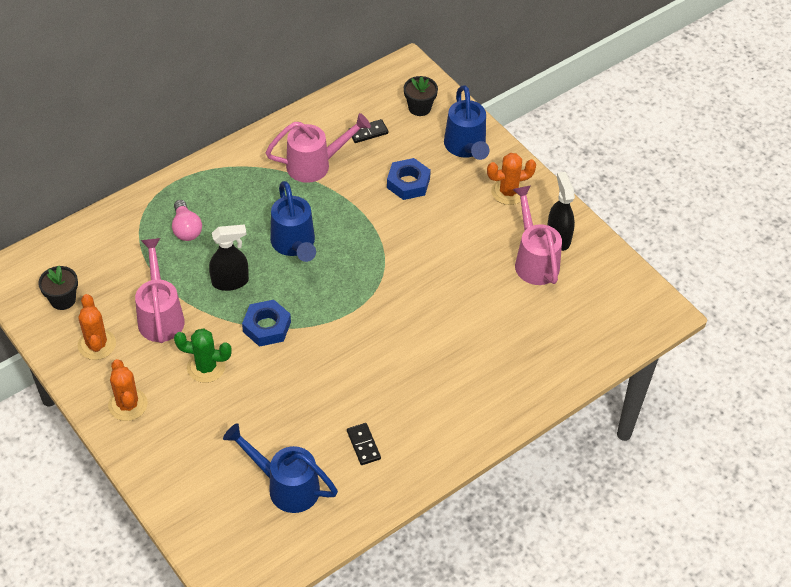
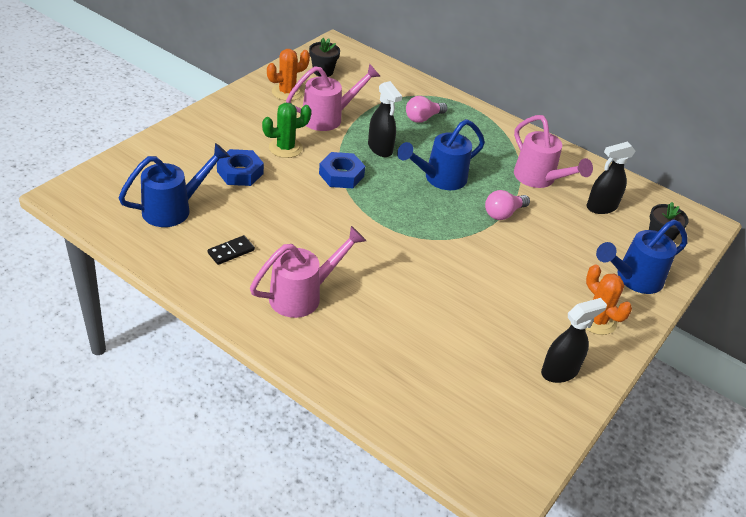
camera: 70 degrees right, 10 degrees down
(128, 404) = (235, 115): orange cactus -> none
(206, 367) = (285, 148): green cactus -> green cactus turned 75 degrees clockwise
(285, 486) = (174, 209): blue watering can -> blue watering can turned 45 degrees clockwise
(359, 210) = (503, 213): none -> pink light bulb
(368, 132) = (601, 207): black domino -> black spray bottle
(408, 183) = (558, 242): blue nut -> blue nut (240, 172)
(534, 260) = (516, 353): pink watering can -> pink watering can (303, 295)

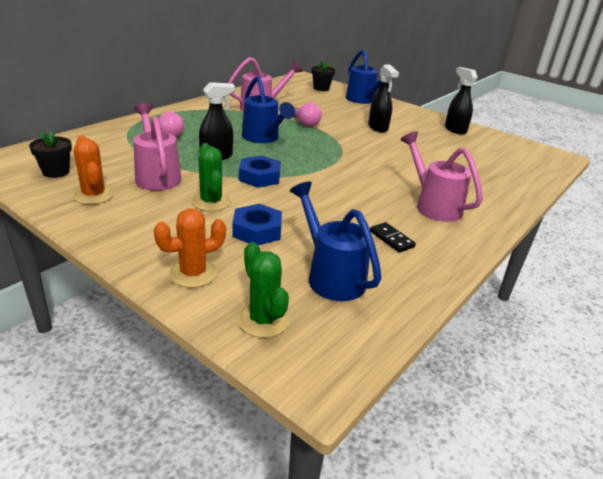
camera: 85 degrees left, 10 degrees down
(124, 174) = (263, 320): none -> green cactus
(596, 320) = (405, 114): orange cactus -> orange cactus (193, 273)
(601, 207) = (292, 96): black spray bottle -> black spray bottle (378, 128)

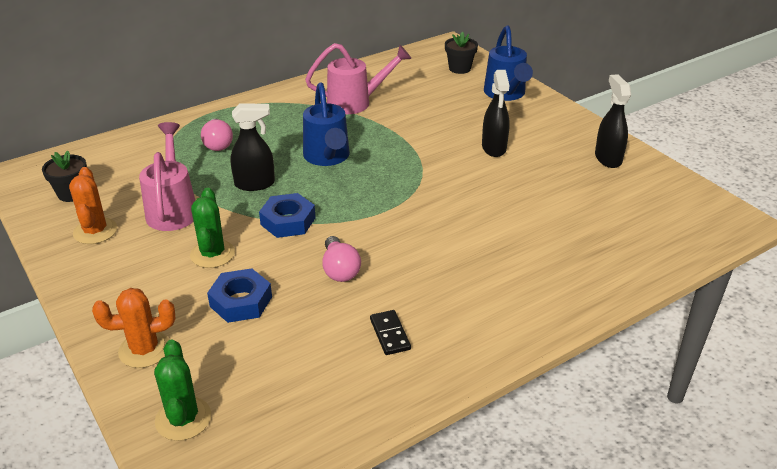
camera: 20 degrees right, 5 degrees up
(305, 123) = (397, 134): pink light bulb -> pink light bulb (340, 270)
(330, 275) = (286, 374): blue watering can -> none
(433, 205) = (480, 288): pink watering can -> none

